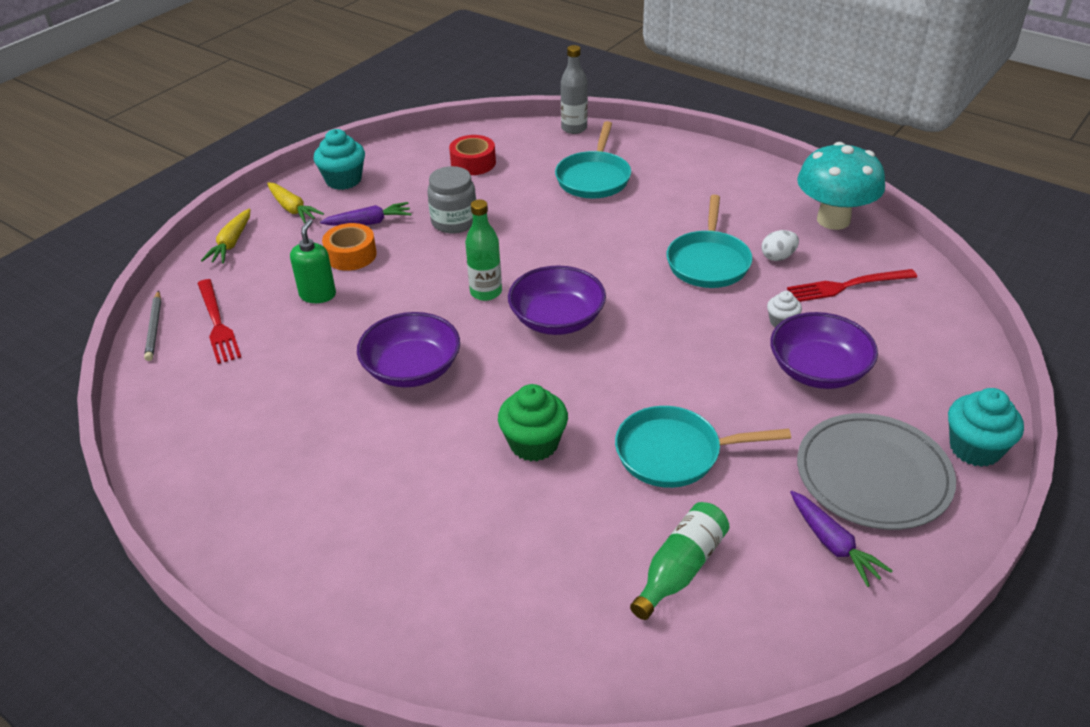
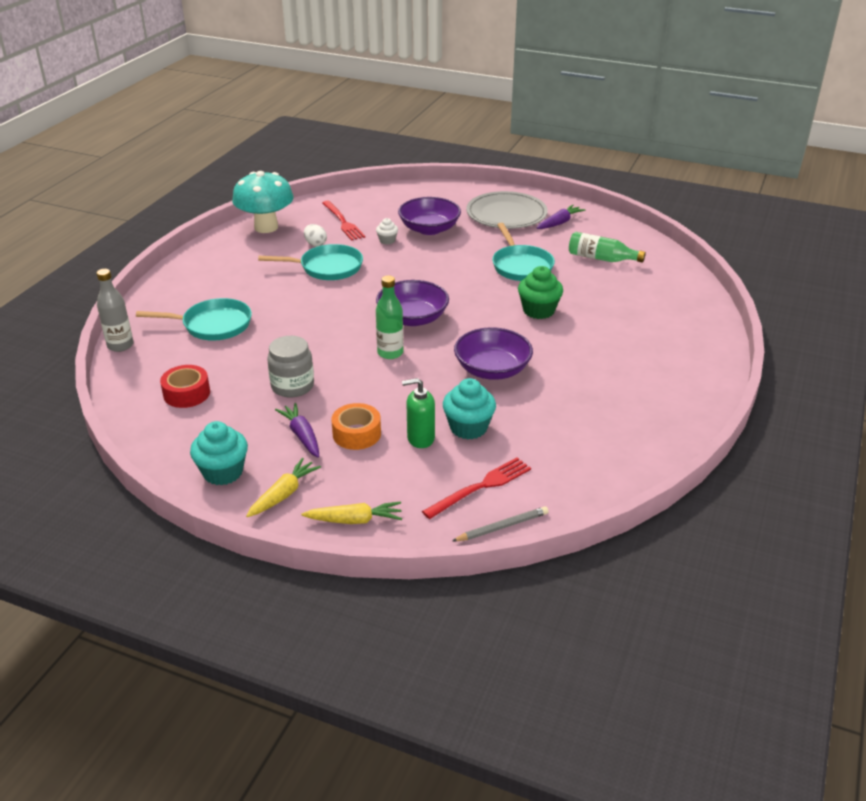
camera: 105 degrees left, 5 degrees down
(975, 448) = (473, 191): turquoise cupcake -> turquoise cupcake (468, 428)

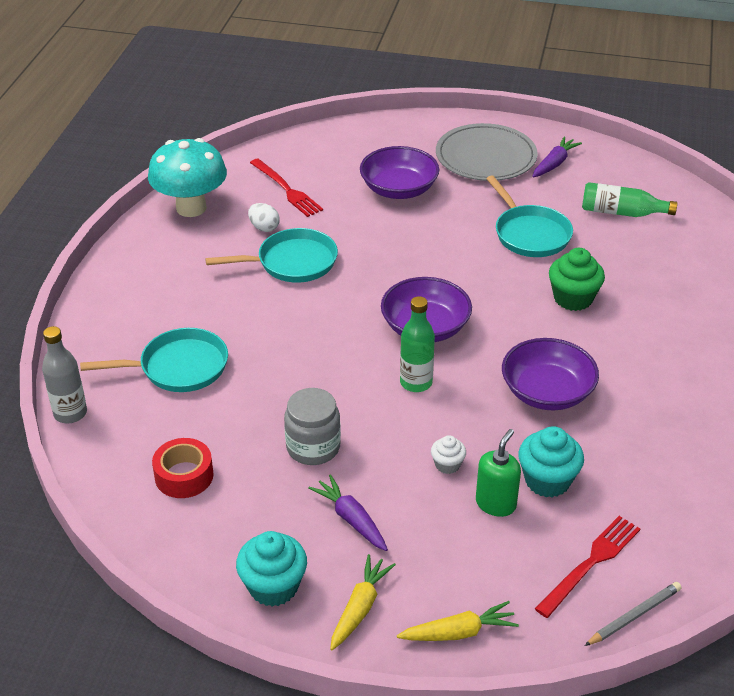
camera: 10 degrees left, 5 degrees up
(356, 434) = (417, 507): orange tape -> none
(387, 240) = (352, 212): white cupcake -> white cupcake (447, 465)
(420, 438) = (496, 503): green soap dispenser -> green soap dispenser turned 135 degrees clockwise

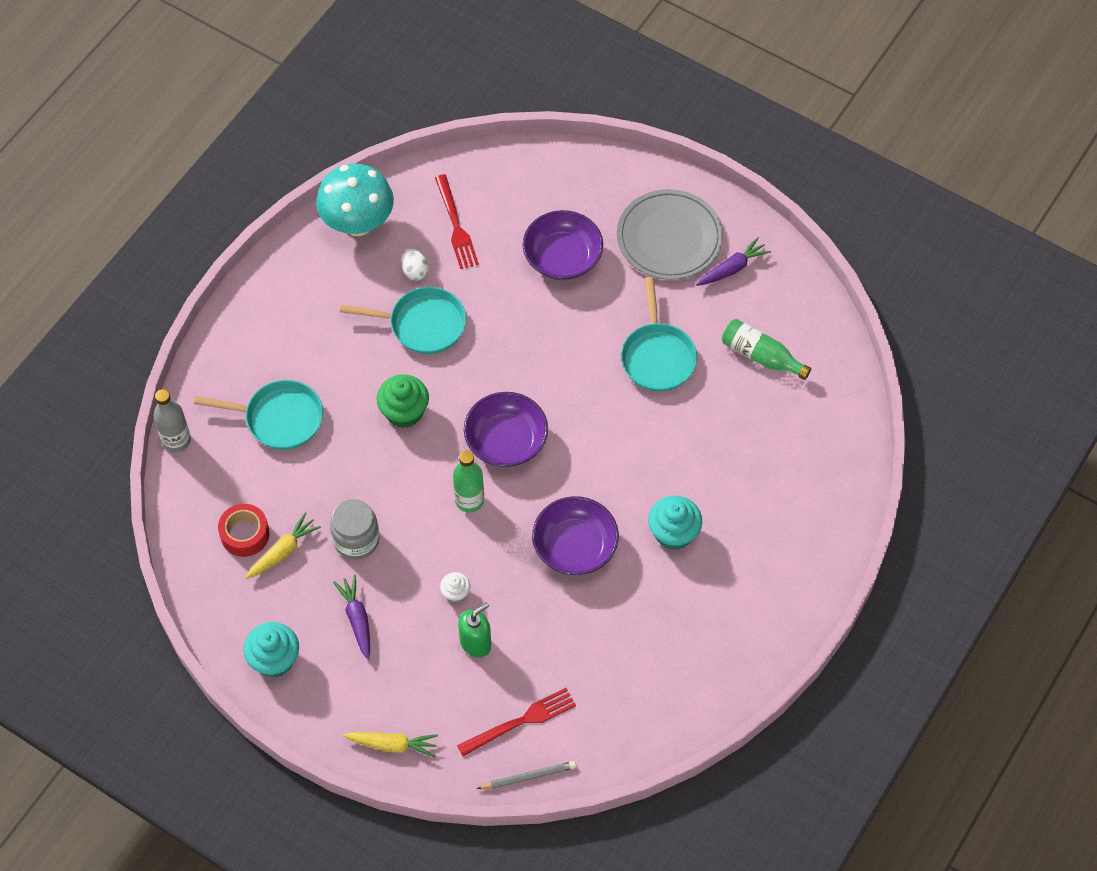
camera: 20 degrees right, 20 degrees up
(360, 607) = (330, 699): yellow carrot -> yellow carrot (283, 551)
(547, 480) = (528, 635): turquoise cupcake -> turquoise cupcake (673, 533)
(573, 298) = (654, 449): green cupcake -> green cupcake (404, 412)

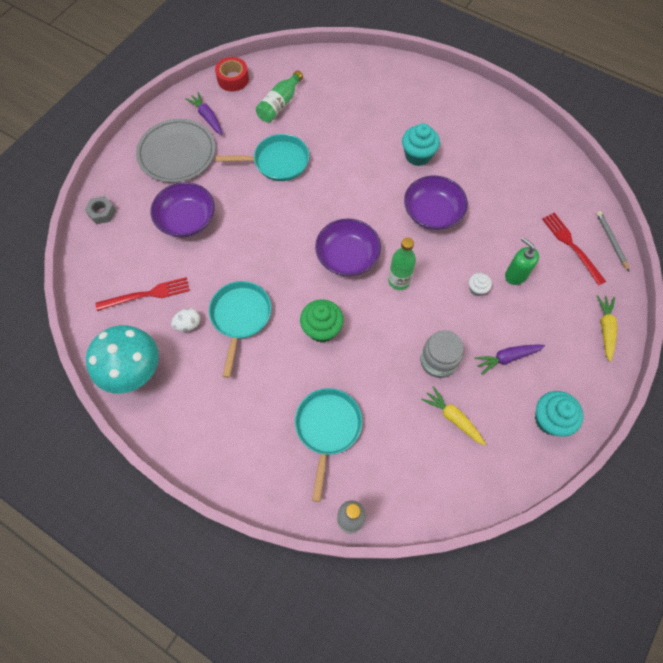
camera: 90 degrees left, 5 degrees up
(245, 534) = (440, 451): red tape -> red tape (233, 79)
(572, 165) = (102, 213): none -> grey nut

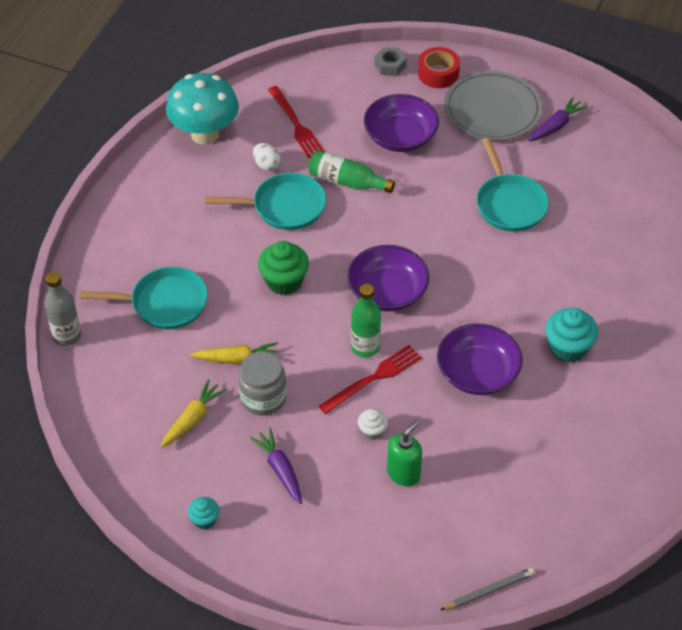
camera: 80 degrees right, 15 degrees down
(233, 79) = (627, 138): red tape -> red tape (438, 74)
(279, 104) = (603, 191): green bottle -> green bottle (347, 181)
(550, 419) = (204, 520): turquoise cupcake -> turquoise cupcake, size x0.56
(572, 246) = (467, 540): red fork -> red fork (373, 378)
(605, 329) = (343, 582): yellow carrot -> yellow carrot (237, 359)

